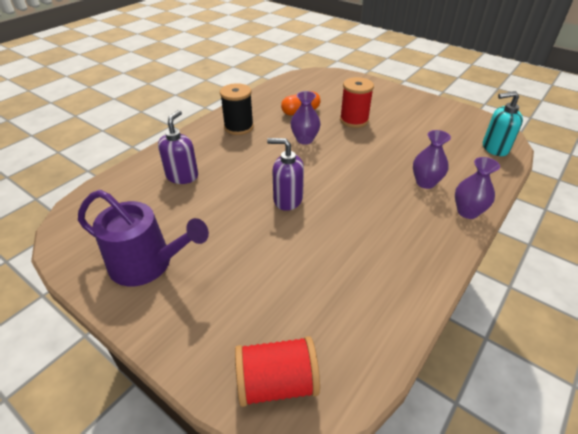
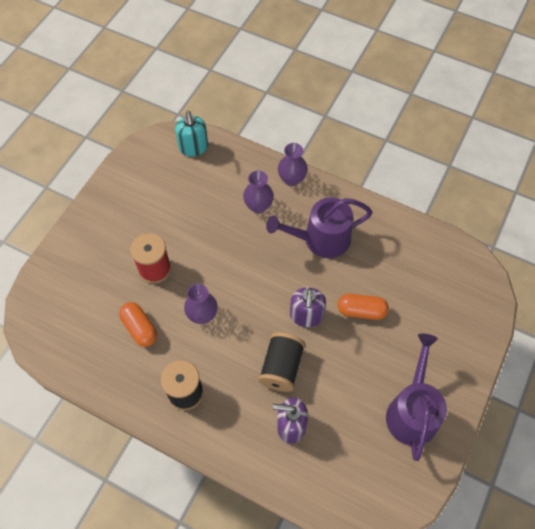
camera: 100 degrees left, 20 degrees up
(239, 177) = (281, 367): none -> black spool
(276, 383) = (476, 294): red spool -> none
(282, 243) = (361, 311): none -> orange capsule
(382, 224) = (321, 239): none -> purple watering can

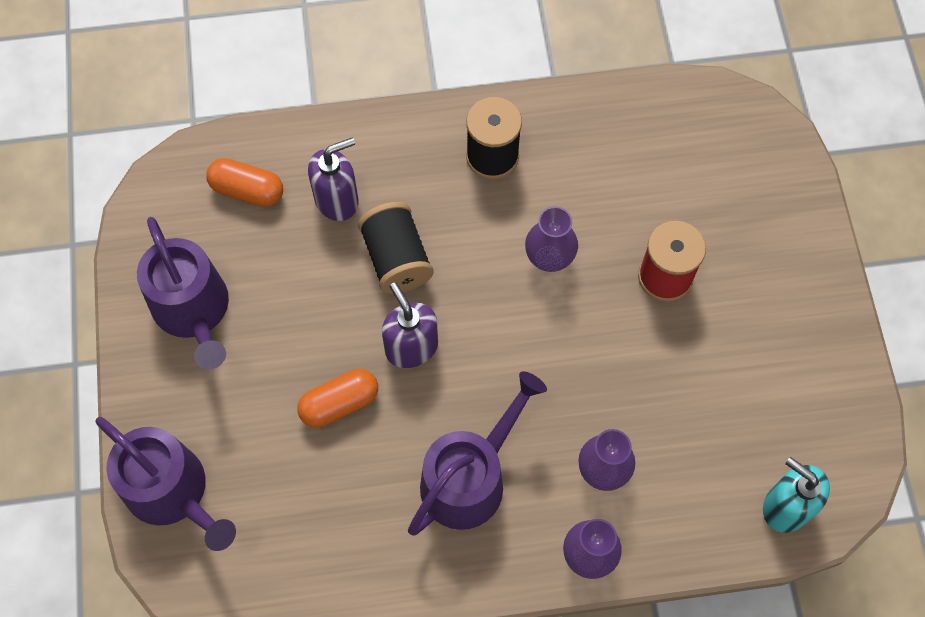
camera: 145 degrees right, 5 degrees up
(140, 328) = (613, 191): orange capsule -> orange capsule (247, 190)
(471, 320) = (172, 492): none -> purple watering can

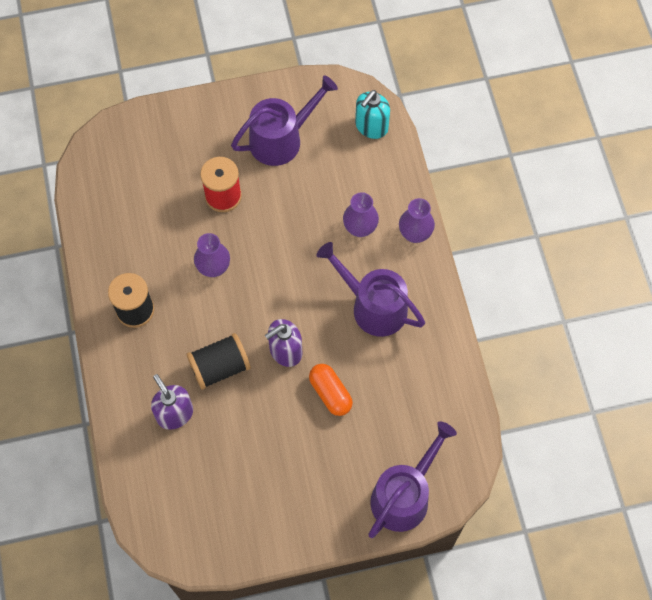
camera: 95 degrees left, 0 degrees up
(194, 311) = (269, 503): purple watering can -> purple watering can (281, 139)
(247, 190) = (169, 479): orange capsule -> none

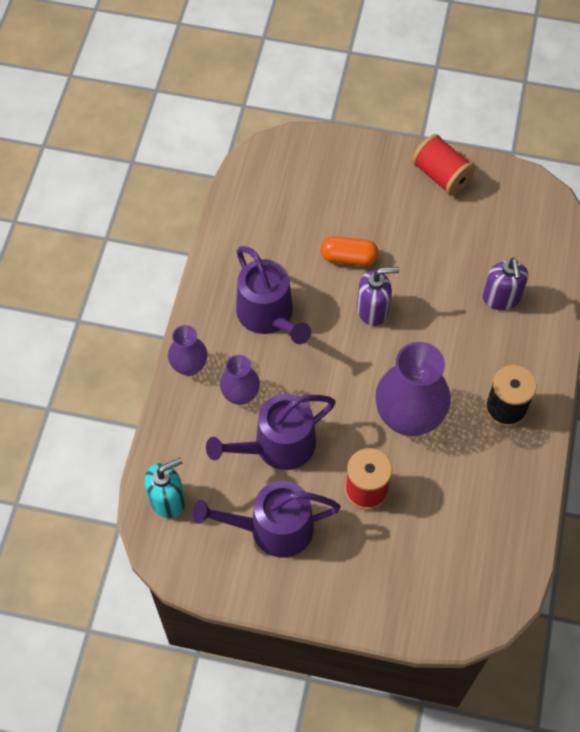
camera: 155 degrees left, 5 degrees down
(214, 268) = (408, 417): purple vase -> purple vase, size x1.83
(220, 367) = (442, 321): black spool -> none
(282, 525) = (441, 176): none -> red spool
(330, 393) = (348, 258): orange capsule -> orange capsule turned 75 degrees counterclockwise
(404, 495) = (326, 157): purple watering can -> purple watering can (277, 446)

